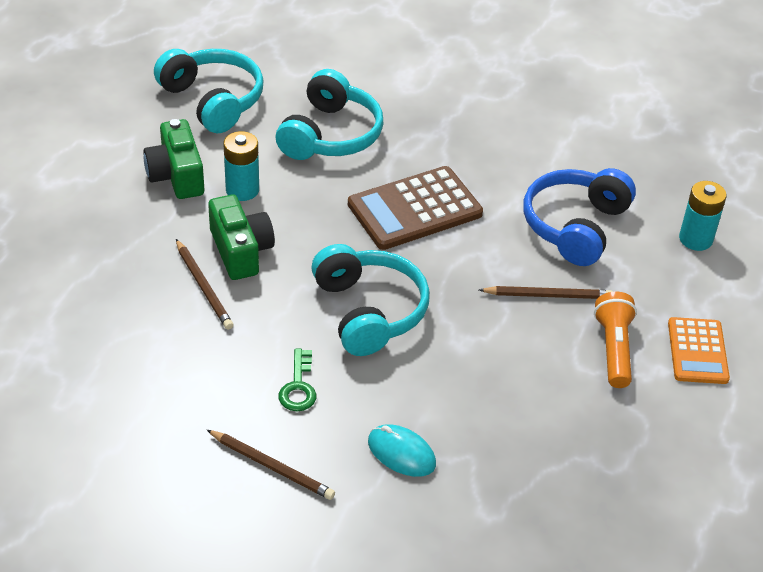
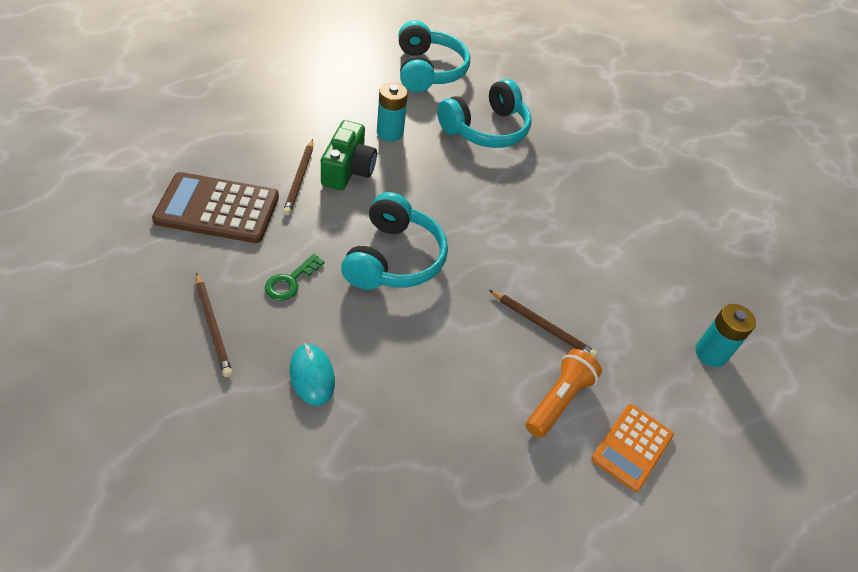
camera: 30 degrees right, 5 degrees up
(176, 175) = (357, 102): green camera -> none
(415, 209) = (498, 208): brown calculator -> brown calculator (217, 209)
(575, 226) = (613, 287): blue headphones -> none

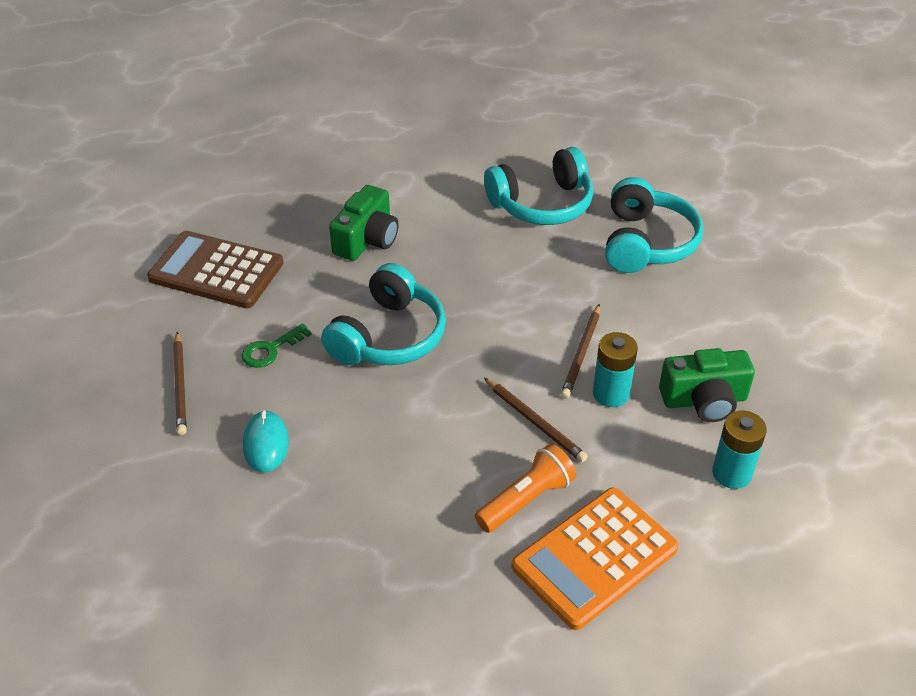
camera: 20 degrees right, 5 degrees down
(299, 179) = (311, 246): brown pencil -> brown pencil (581, 354)
(390, 133) = (427, 202): turquoise battery -> turquoise battery (611, 393)
(428, 71) = (494, 134): turquoise headphones -> turquoise headphones (646, 242)
(632, 447) = (595, 558): orange calculator -> orange calculator, size x1.58
(668, 291) = (704, 400): none -> green camera

